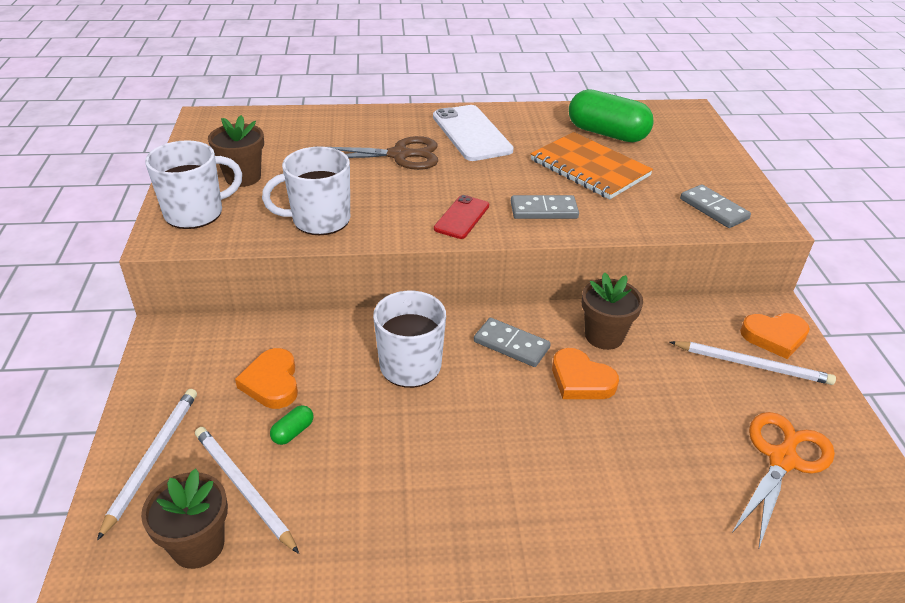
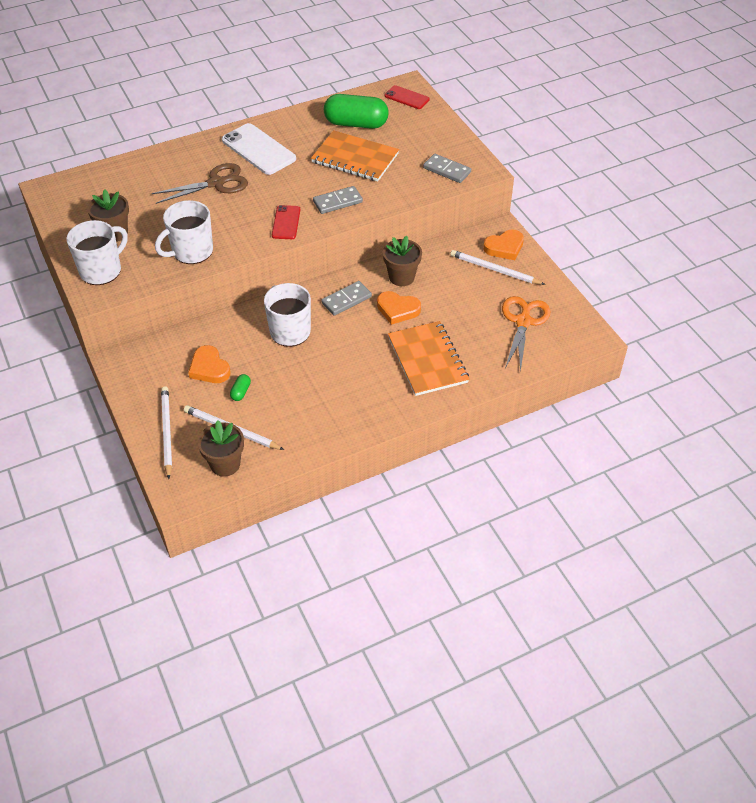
camera: 20 degrees left, 10 degrees up
(511, 345) = (346, 300): grey domino -> grey domino turned 45 degrees counterclockwise
(600, 474) = (427, 360): none -> orange notebook
(683, 121) = (406, 98): none -> red phone
(752, 365) = (495, 270): white pencil -> white pencil turned 150 degrees counterclockwise

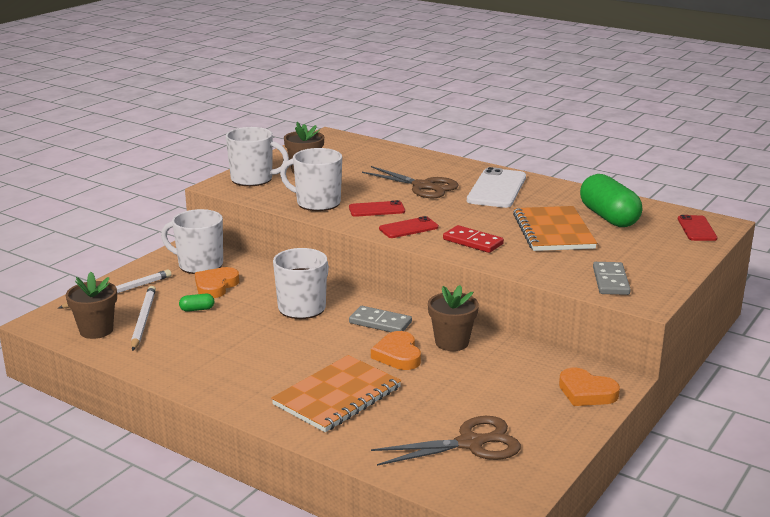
camera: 60 degrees right, 25 degrees down
(160, 365) = (199, 265): none -> white mug
(236, 225) = (376, 209): none -> red phone
(337, 202) = (473, 242): grey domino -> red domino
(495, 270) = (538, 397): white pencil -> none
(523, 322) = (470, 443): orange scissors -> brown scissors

